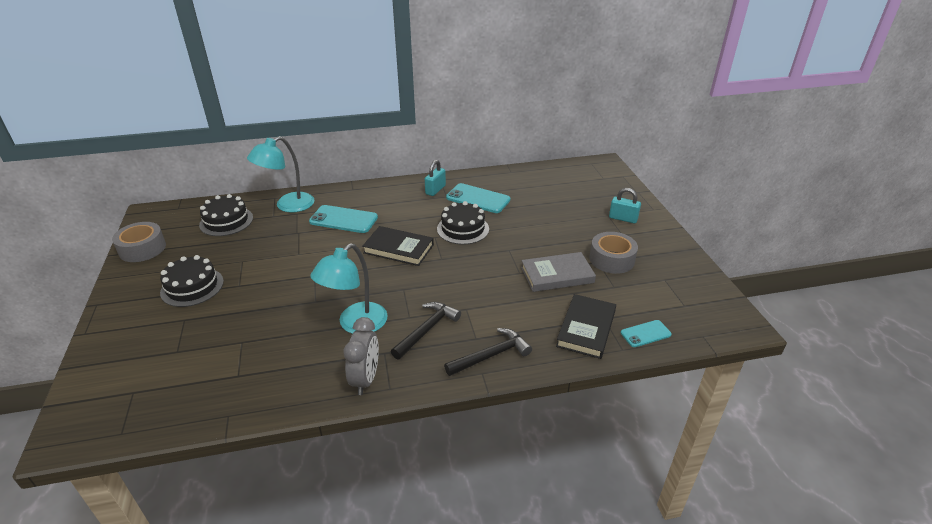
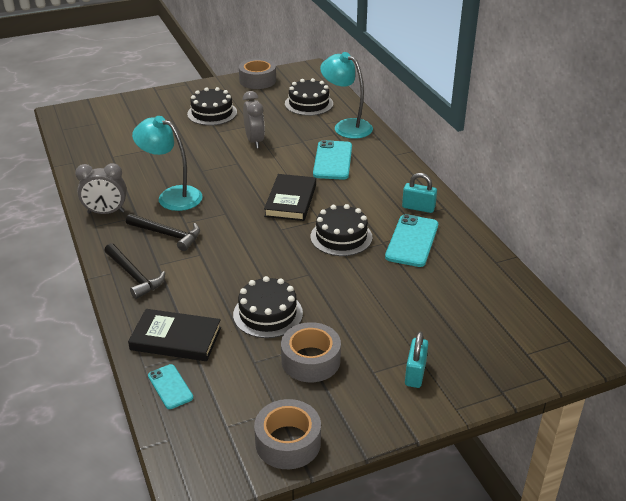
camera: 80 degrees right, 0 degrees up
(278, 261) = (254, 141): none -> grey clock
(557, 275) = (268, 314): grey book -> black cake
(694, 277) = (288, 442): none -> grey tape

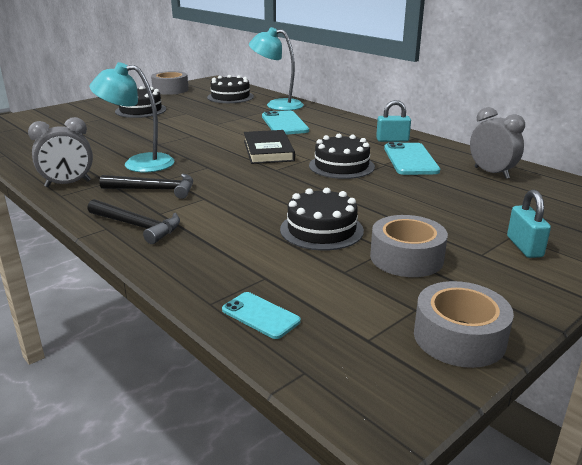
camera: 20 degrees left, 10 degrees down
(176, 339) = (231, 269): black book -> none
(254, 141) = (198, 121): grey clock -> grey clock (491, 173)

